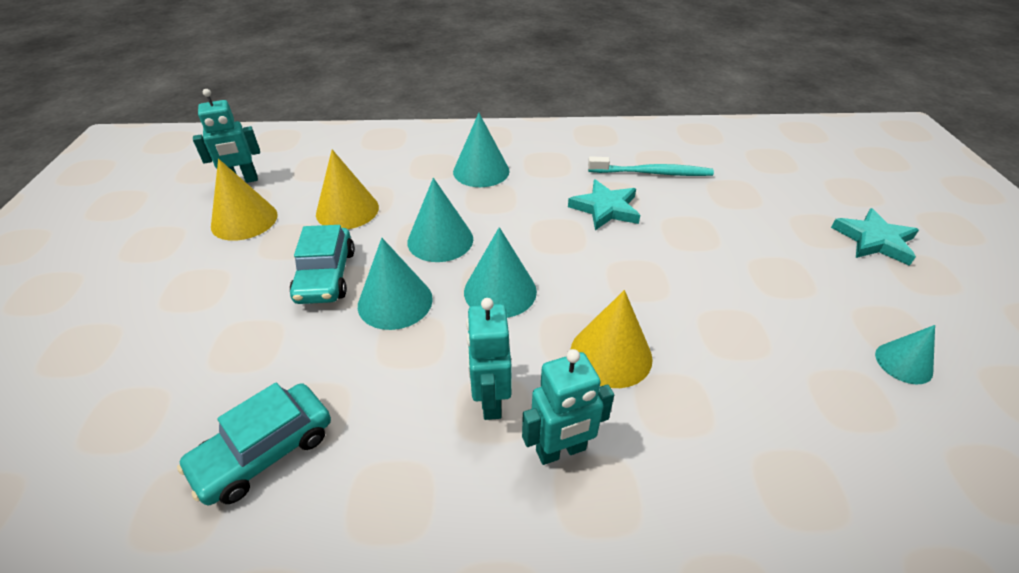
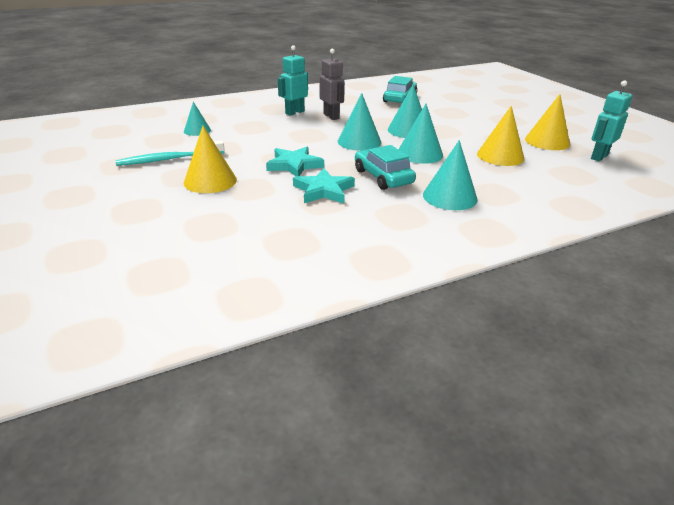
camera: 155 degrees right, 10 degrees down
(326, 275) = (457, 132): turquoise car -> turquoise car (383, 177)
(490, 400) = (331, 116): turquoise robot -> grey robot
(611, 354) = (286, 133): yellow cone -> yellow cone (210, 181)
(653, 173) = (294, 228): turquoise toothbrush -> turquoise toothbrush (168, 159)
(874, 240) = (92, 210): turquoise star -> turquoise star (294, 165)
(903, 363) = (126, 153): turquoise cone -> turquoise cone (197, 130)

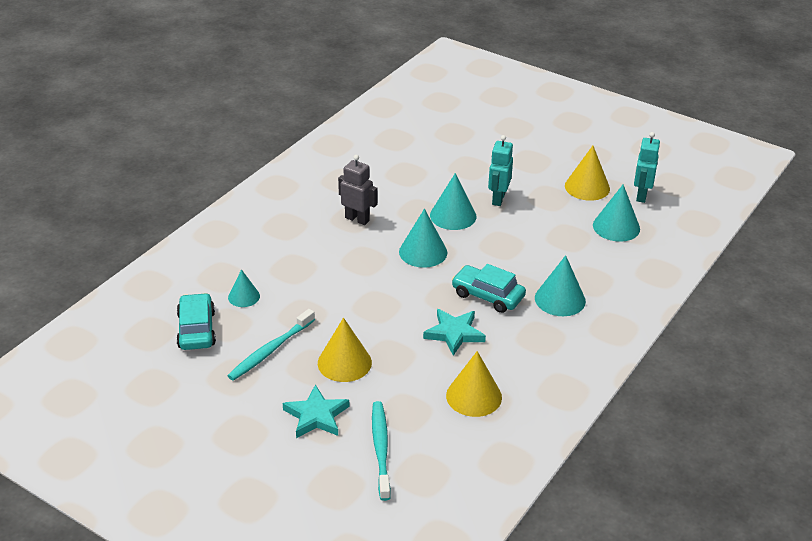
camera: 30 degrees left, 5 degrees up
(153, 242) = (381, 448): none -> turquoise toothbrush
(294, 112) = (311, 226): turquoise robot -> turquoise robot (498, 199)
(294, 165) = (397, 311): turquoise star -> turquoise star (316, 416)
(399, 99) = (398, 159): turquoise car -> turquoise car (196, 329)
(419, 154) = (492, 249): turquoise cone -> turquoise cone (616, 227)
(500, 156) = (562, 226): yellow cone -> yellow cone (474, 396)

